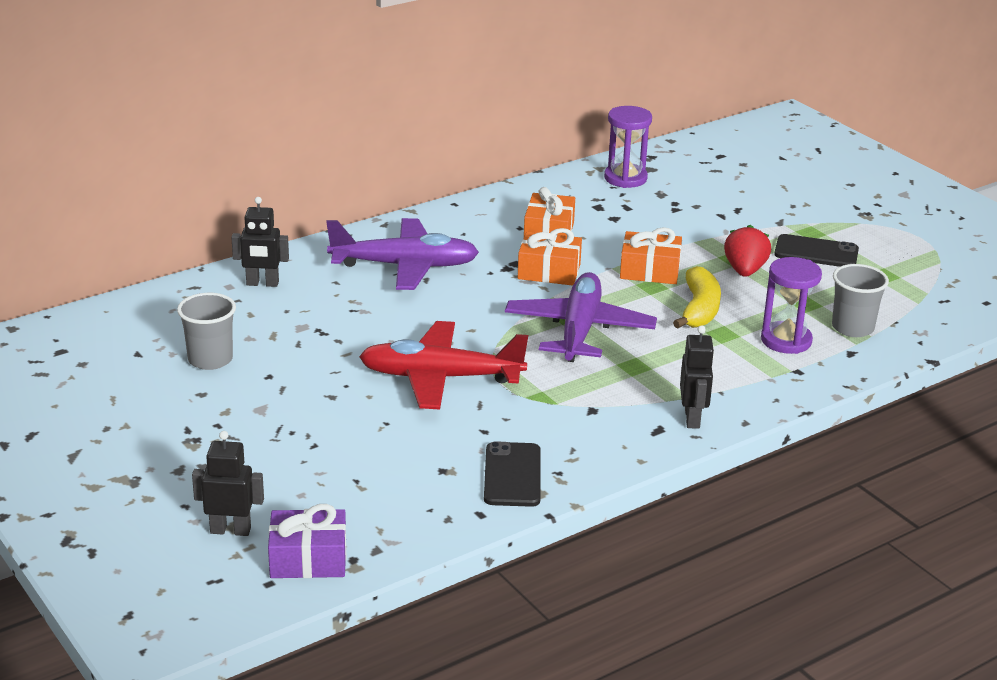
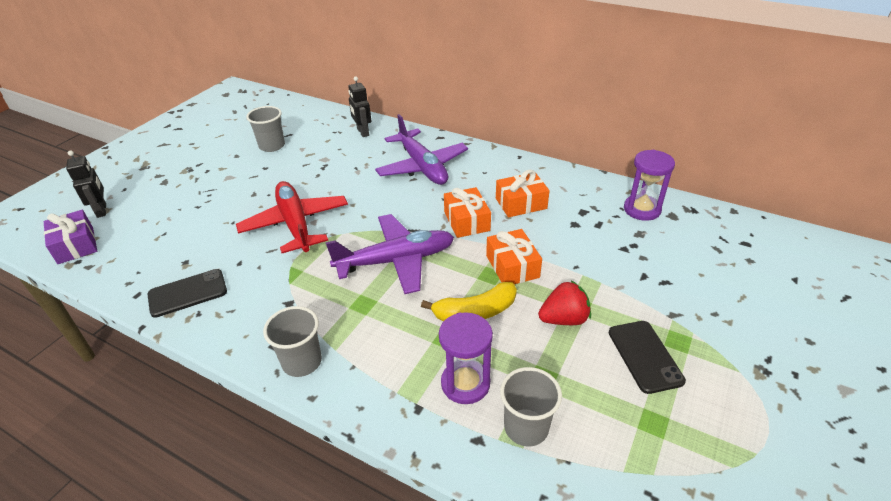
camera: 65 degrees right, 10 degrees up
(692, 418) = (302, 362): black robot -> grey cup

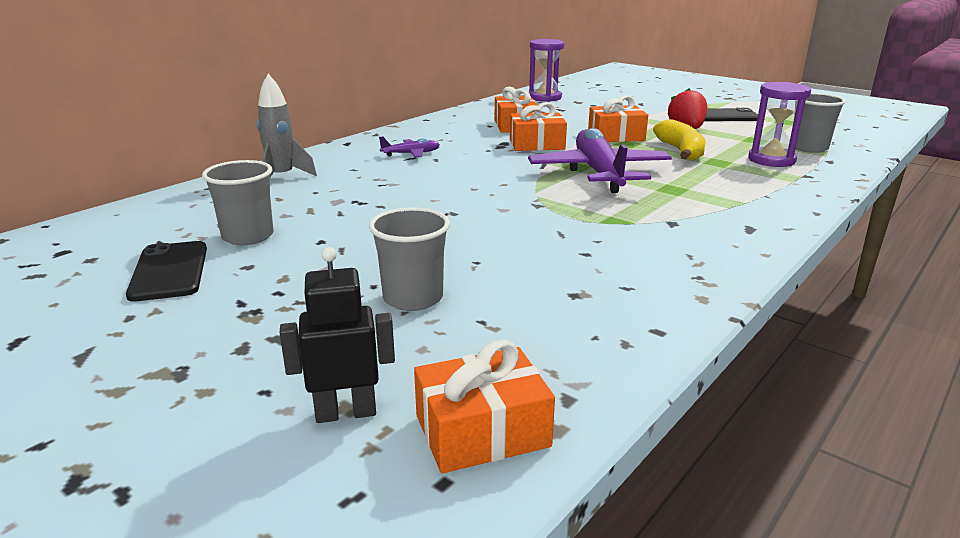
camera: 80 degrees left, 15 degrees down
(76, 245) = (482, 431): purple gift -> orange gift
(188, 293) = (654, 287): black phone -> black phone (169, 271)
(295, 224) = (503, 219): red plane -> none
(302, 362) = (769, 216): grey cup -> grey cup (413, 298)
(362, 132) = (282, 177): black robot -> grey rocket
(422, 167) = (411, 154): purple plane -> purple plane, size x0.44

